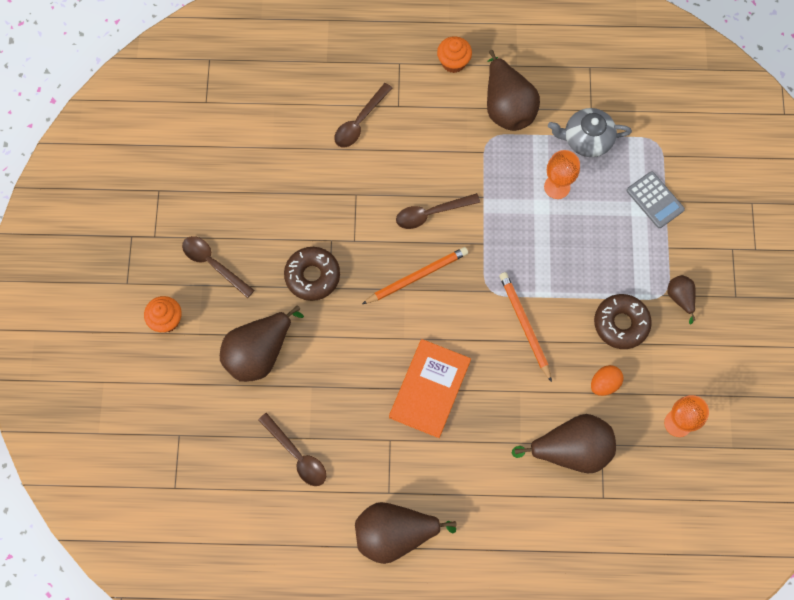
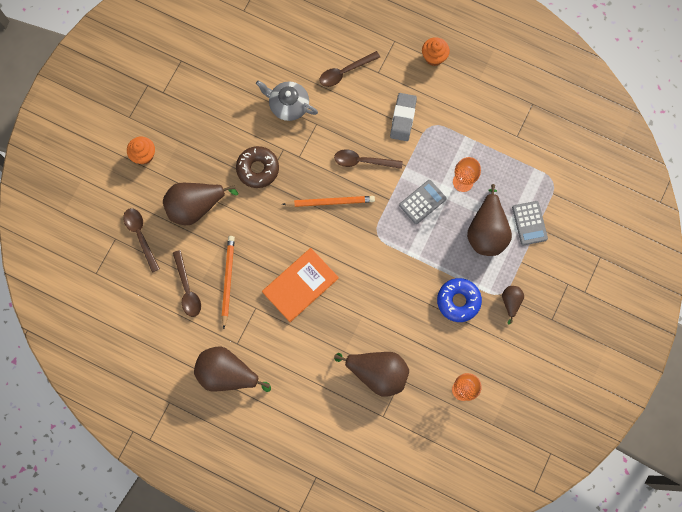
camera: 25 degrees right, 5 degrees up
(213, 264) = (194, 130): brown spoon -> brown spoon (140, 236)
(453, 145) = (403, 118): none -> grey eraser
(507, 106) = (456, 107): brown pear -> brown pear (486, 231)
(523, 229) = (422, 202): none -> grey calculator
(525, 325) = (389, 271): orange pencil -> orange pencil (228, 280)
(586, 139) = (502, 156): grey teapot -> grey teapot (288, 105)
(604, 384) = (424, 338): orange egg -> none
(621, 324) = (458, 301): brown donut -> blue donut

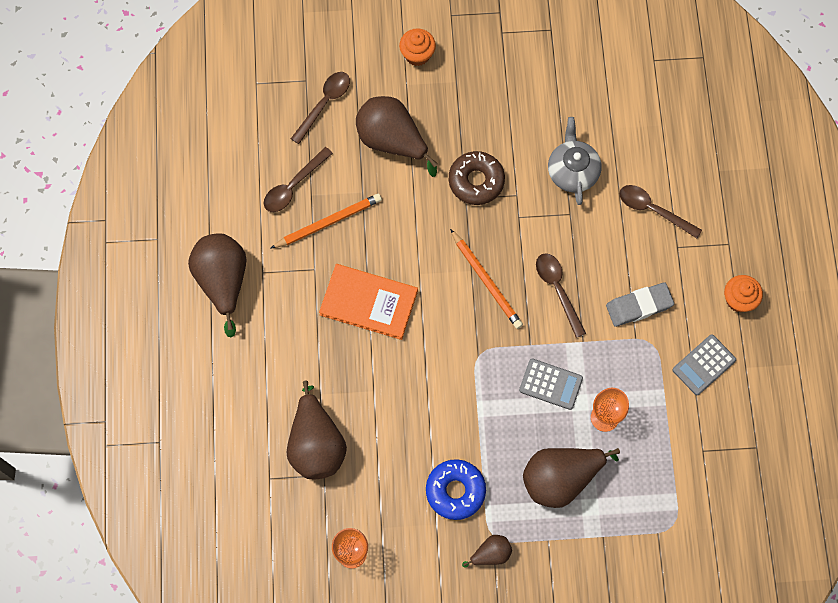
camera: 60 degrees right, 5 degrees down
(529, 223) = (602, 524): grey calculator -> grey calculator (704, 365)

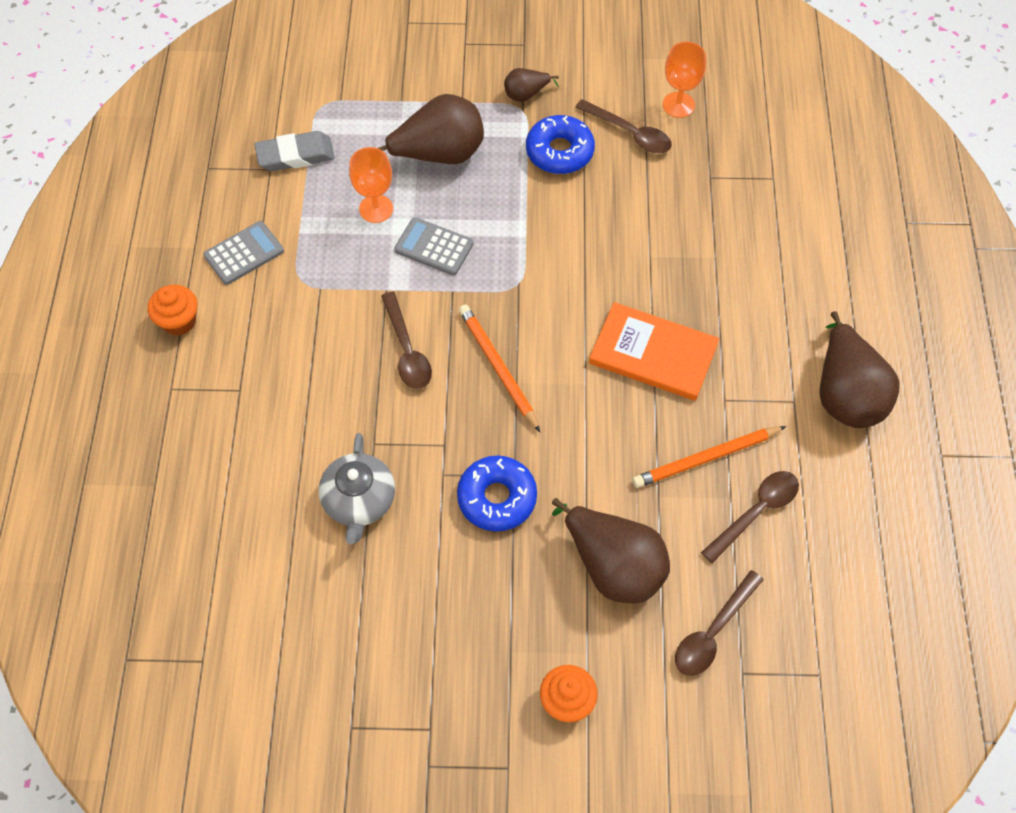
camera: 175 degrees left, 10 degrees down
(316, 444) = (719, 206): brown pear -> none
(476, 181) = (497, 498): brown donut -> blue donut
(639, 306) = (307, 323): grey eraser -> grey eraser (295, 155)
(653, 210) = (259, 439): brown spoon -> brown spoon (629, 133)

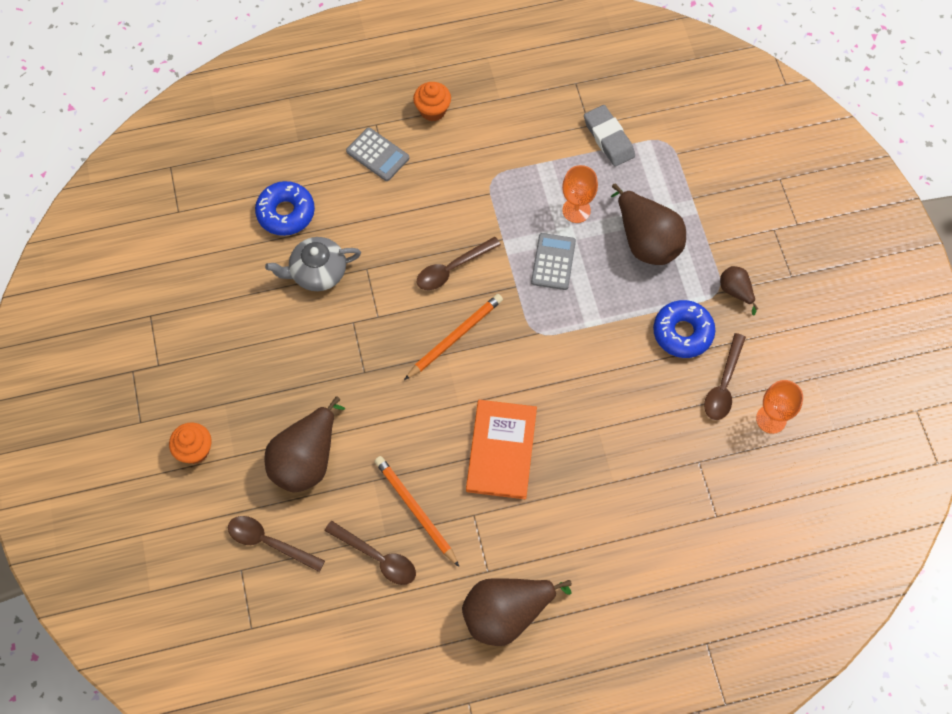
camera: 75 degrees right, 5 degrees up
(244, 253) = (505, 133): grey calculator -> grey calculator (377, 155)
(497, 498) = (343, 364): blue donut -> blue donut (286, 213)

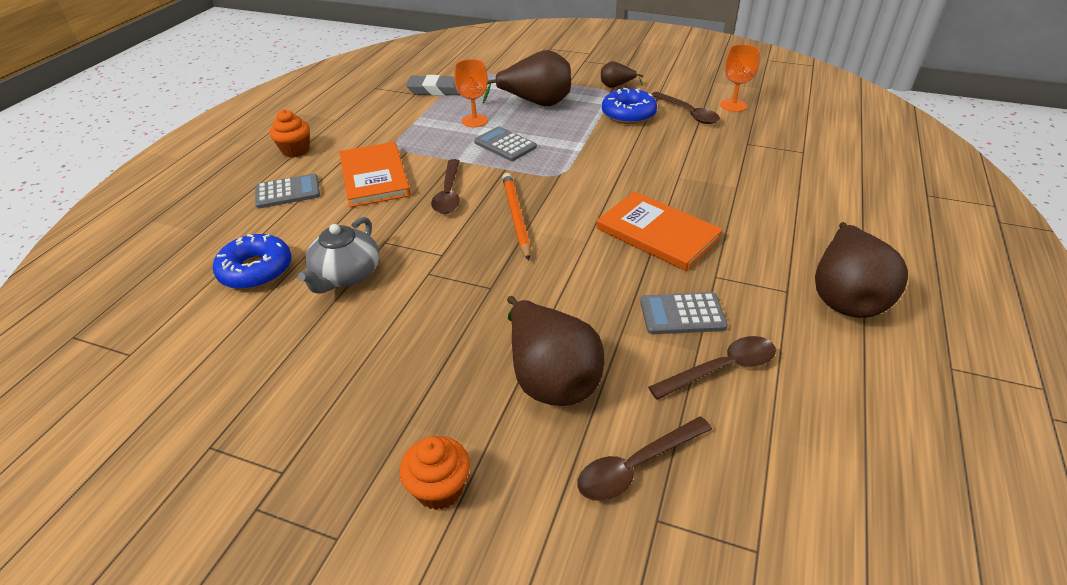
camera: 55 degrees left, 25 degrees down
(416, 510) = (682, 314): orange pencil -> grey calculator
(437, 198) = (374, 177): none -> orange book

